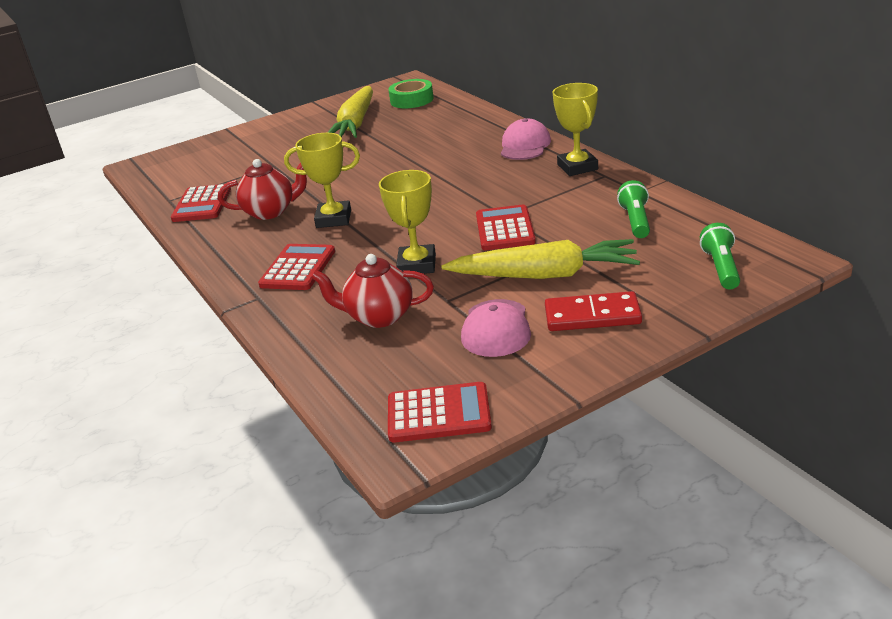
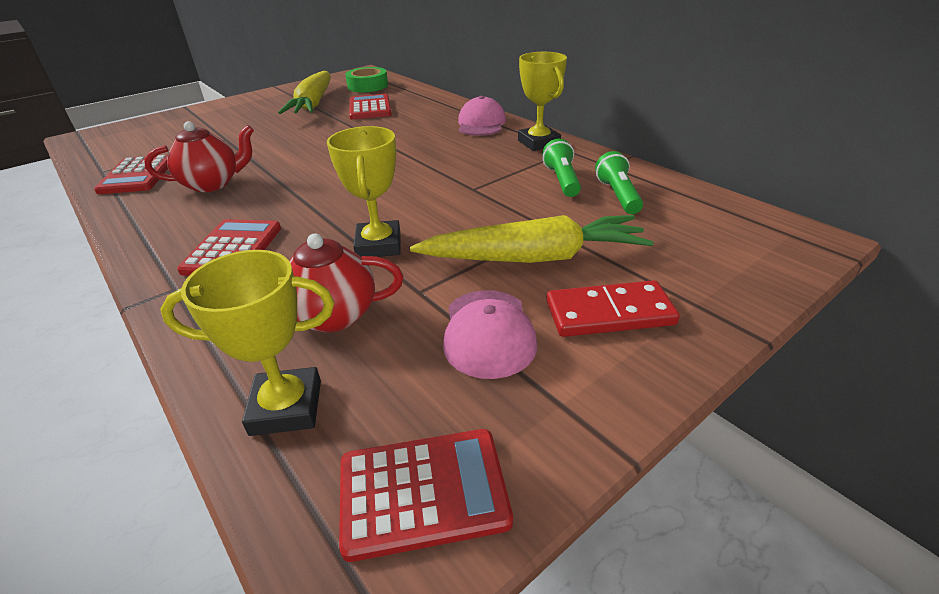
camera: 10 degrees left, 5 degrees up
(333, 219) = (283, 192): yellow trophy -> yellow trophy (286, 407)
(505, 229) = (476, 203): red calculator -> red calculator (370, 108)
(721, 268) = (738, 249): green flashlight -> green flashlight (562, 180)

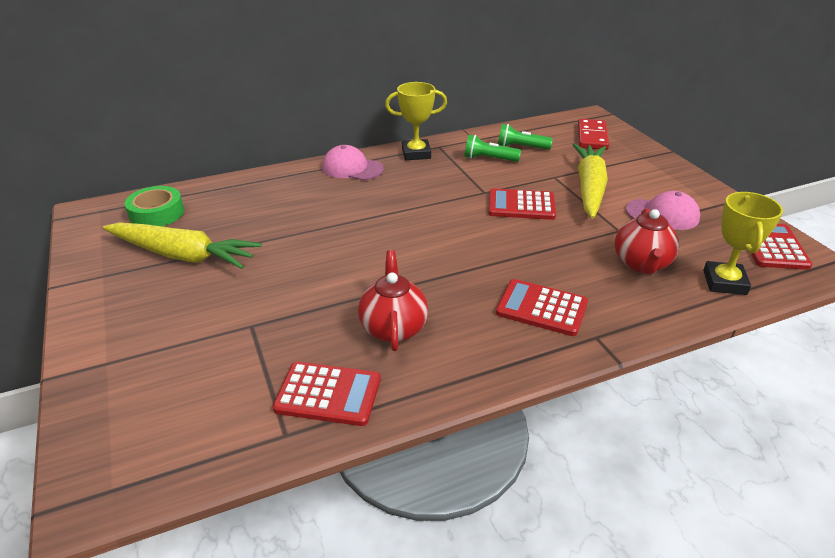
camera: 75 degrees left, 0 degrees up
(370, 108) = (245, 219): red calculator -> red calculator (521, 205)
(378, 245) = (557, 239): yellow trophy -> none
(609, 313) = (648, 179): red domino -> red domino (592, 137)

